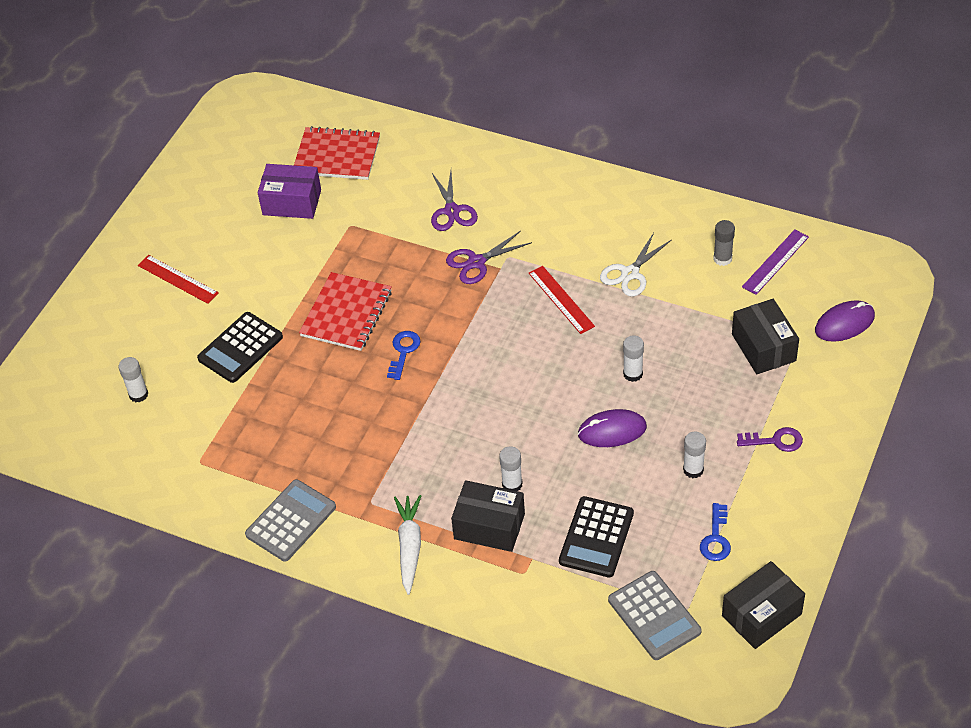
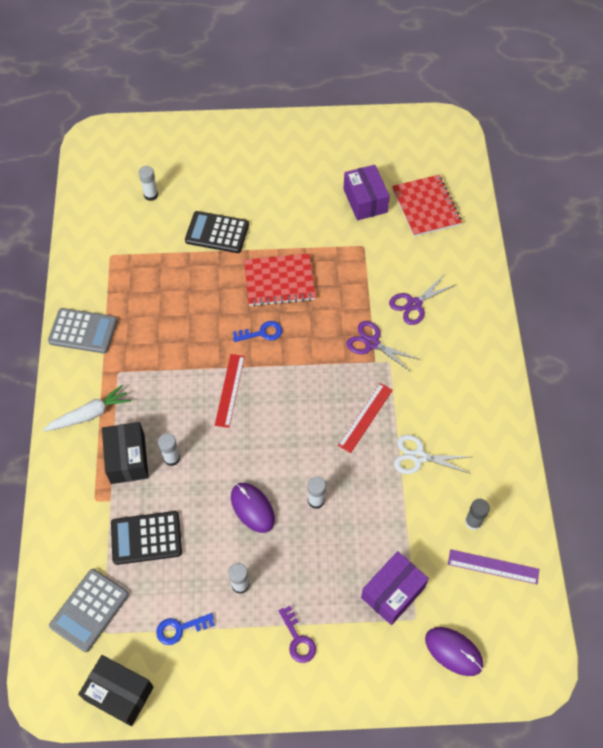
camera: 60 degrees right, 10 degrees up
(178, 279) = (259, 169): red ruler -> red ruler (229, 390)
(763, 347) = (393, 592): black box -> purple box

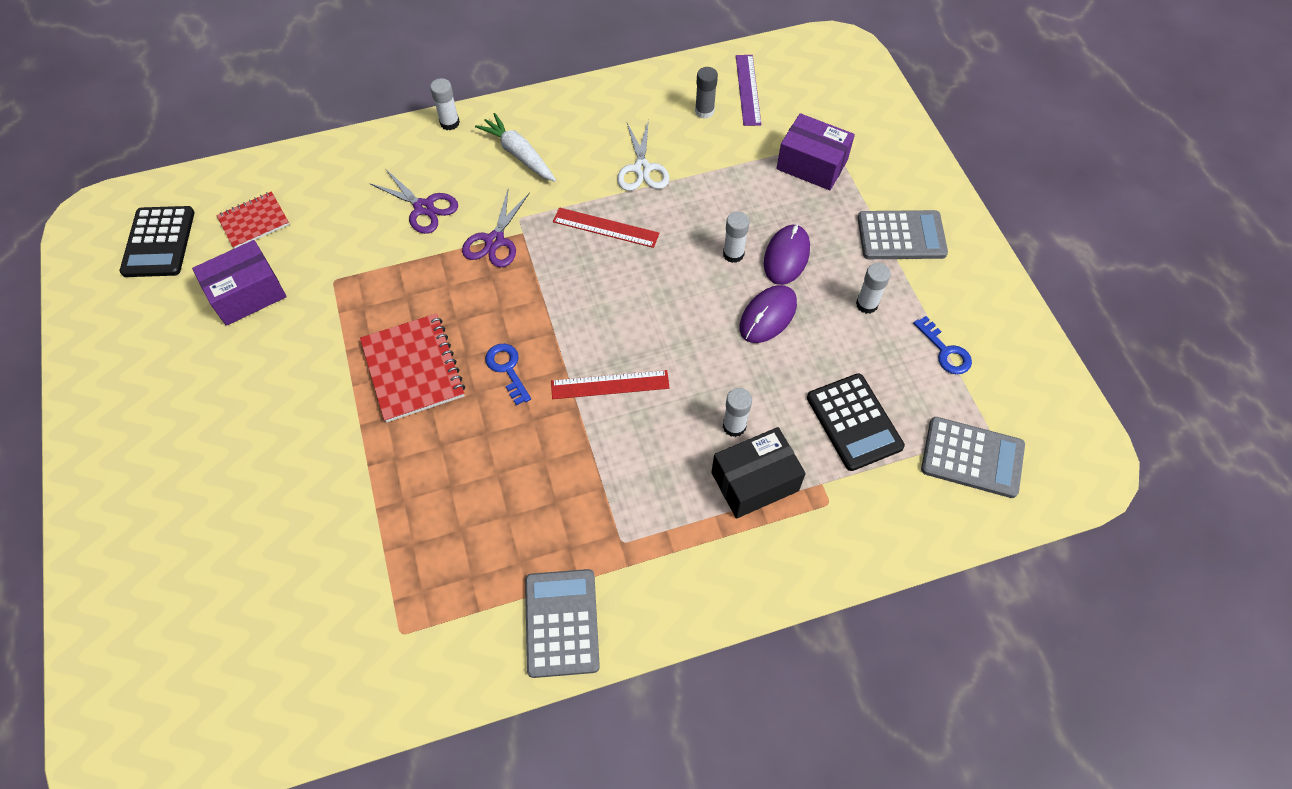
camera: 105 degrees left, 0 degrees up
(89, 414) = (703, 558): white carrot -> white carrot (519, 154)
(119, 693) = (1047, 391): black box -> none
(151, 195) = (258, 609): white glue stick -> white glue stick (450, 123)
(217, 233) = (331, 478): black calculator -> black calculator (159, 242)
(298, 639) = (901, 236): purple key -> grey calculator
(426, 207) = (254, 221): red notebook -> red notebook, size x0.63
(453, 651) = (850, 107): purple mouse -> purple mouse (786, 256)

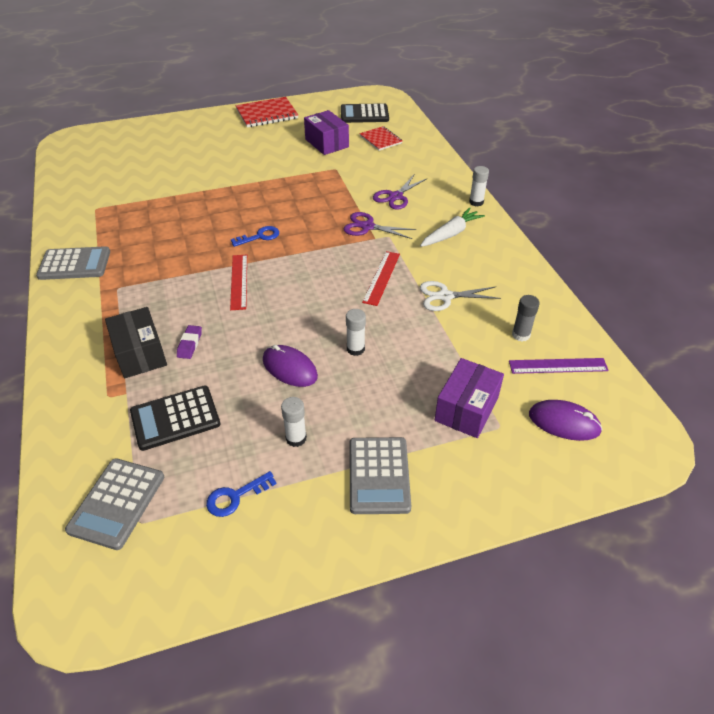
camera: 90 degrees right, 15 degrees down
(413, 369) = (266, 201): red notebook -> red notebook (267, 114)
(734, 426) = (190, 344): white glue stick -> purple eraser
(786, 256) = (353, 383): purple mouse -> purple mouse (564, 422)

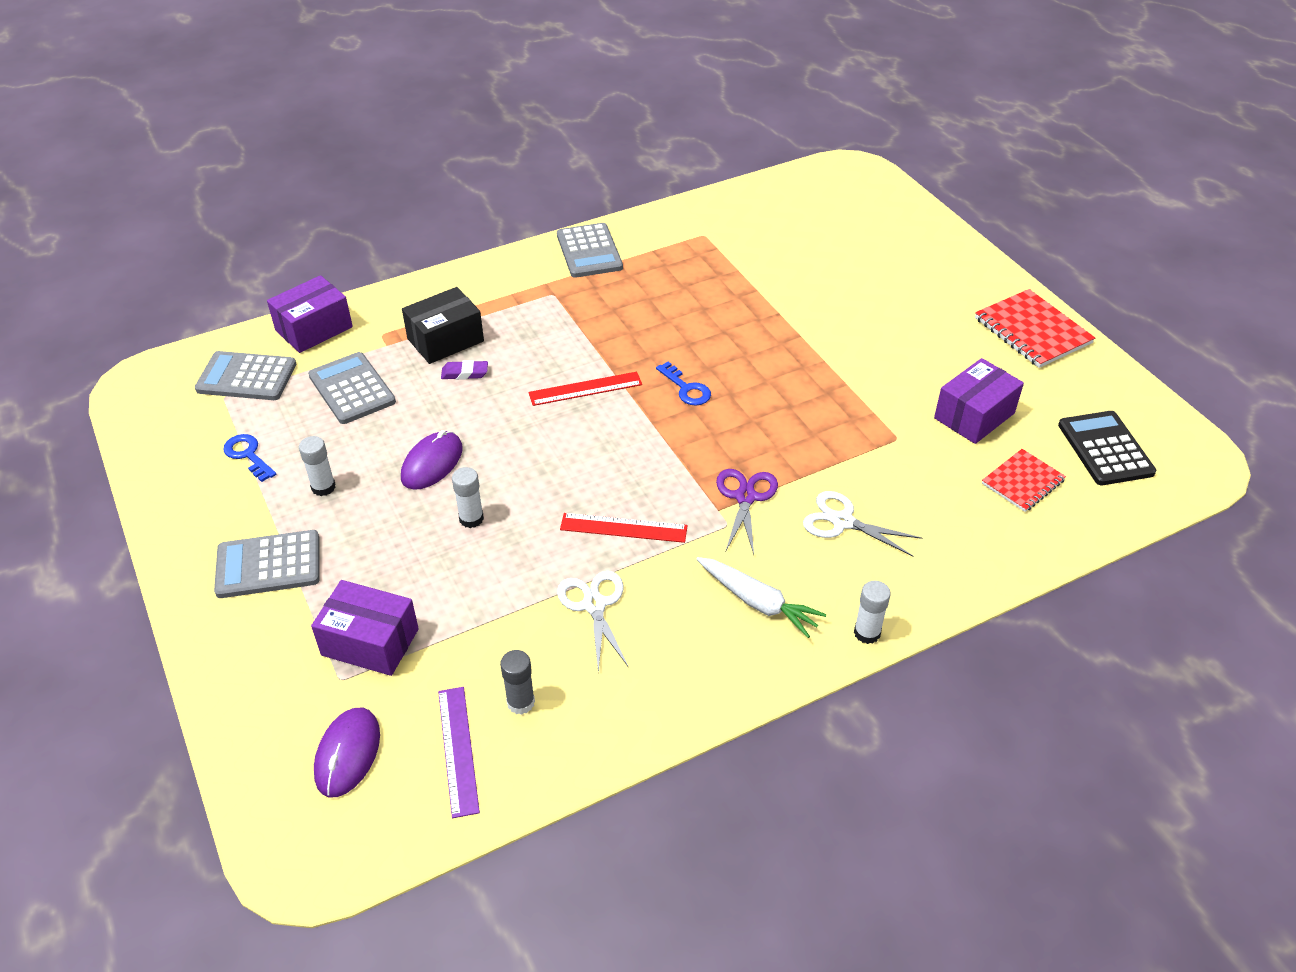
camera: 80 degrees right, 0 degrees up
(69, 447) = (314, 329): none -> purple box
(175, 418) = (352, 389): black calculator -> grey calculator
(395, 196) = (843, 521): purple scissors -> white scissors

